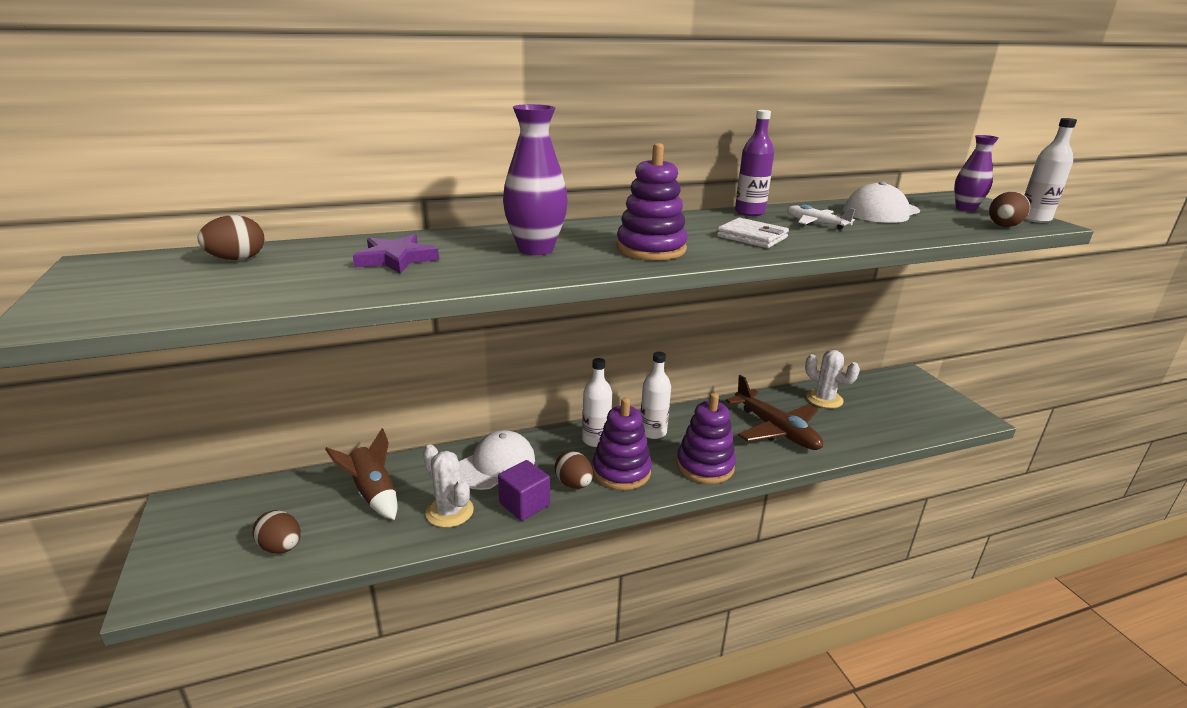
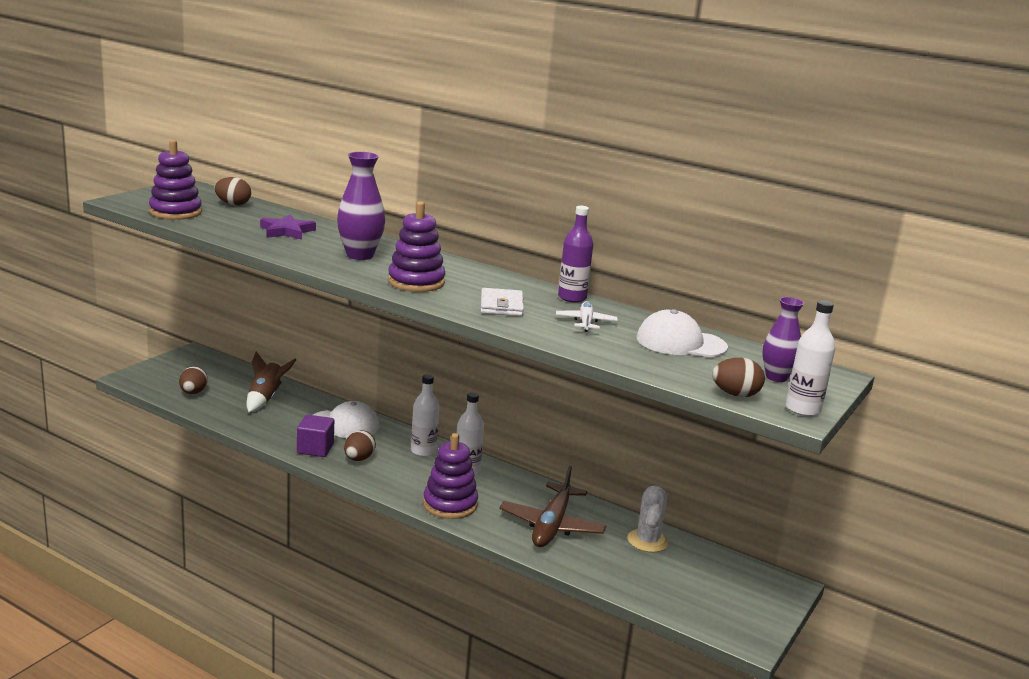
camera: 50 degrees right, 5 degrees down
(449, 511) = (278, 427): white cactus -> none
(621, 471) = (397, 472): purple stacking toy -> purple stacking toy (175, 212)

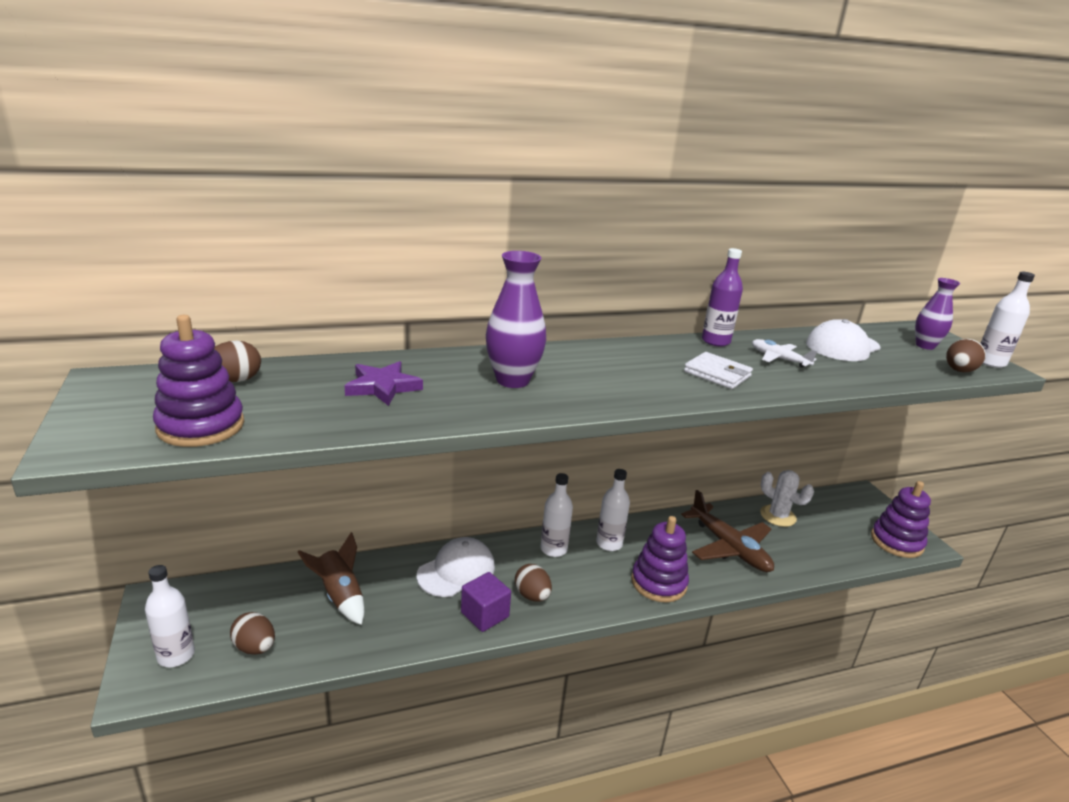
camera: 50 degrees left, 5 degrees up
(161, 376) = (176, 655): none -> white bottle
(416, 282) = (621, 384): purple stacking toy -> purple stacking toy (896, 542)

